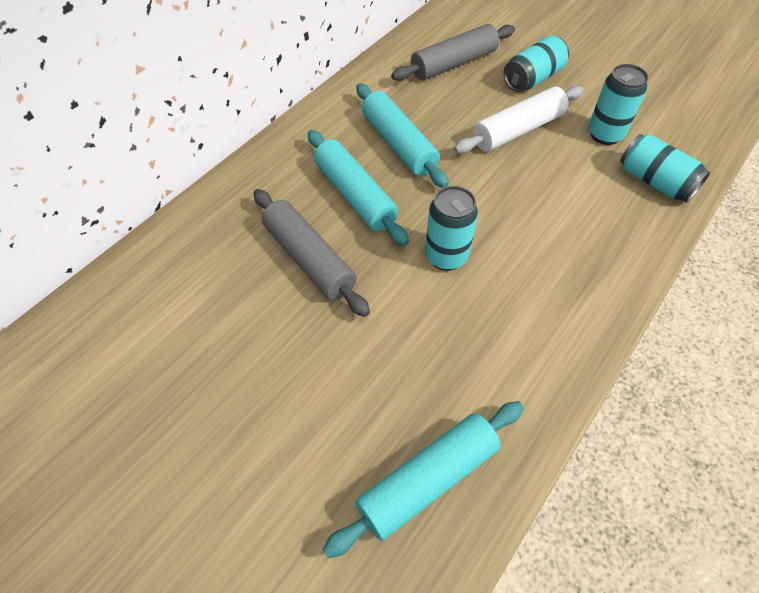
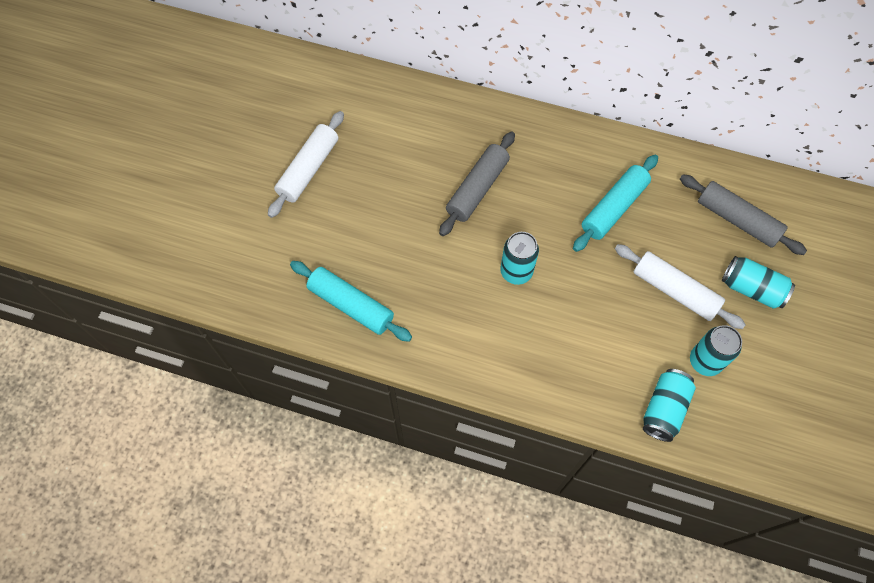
camera: 70 degrees right, 10 degrees up
(153, 473) = (309, 169): none -> white rolling pin
(355, 195) = (546, 196): turquoise rolling pin -> none

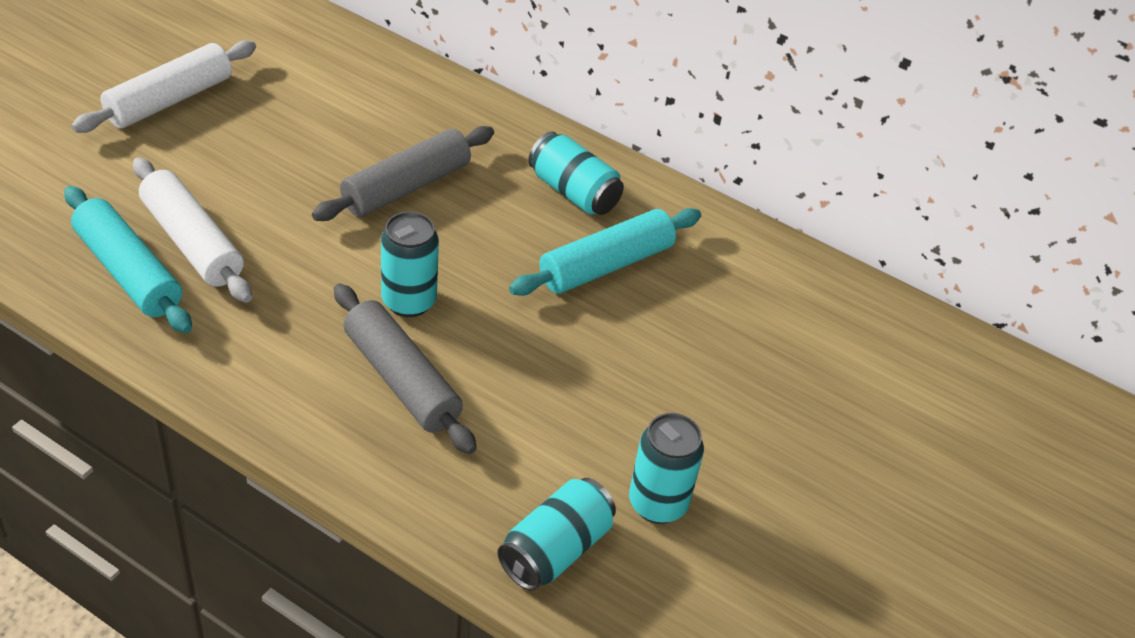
camera: 10 degrees right, 20 degrees down
(675, 290) = (652, 395): white rolling pin -> white rolling pin (192, 242)
(737, 219) = (799, 332): grey rolling pin -> grey rolling pin (402, 379)
(752, 289) = (783, 428): turquoise can -> turquoise can (573, 192)

